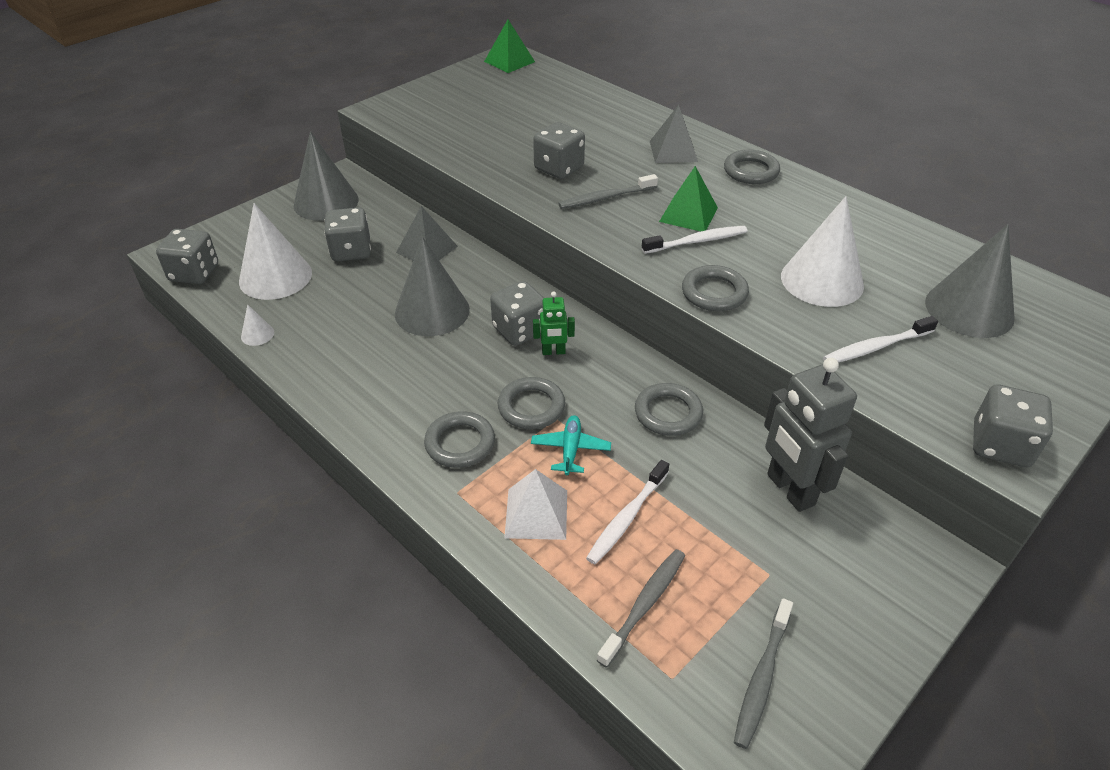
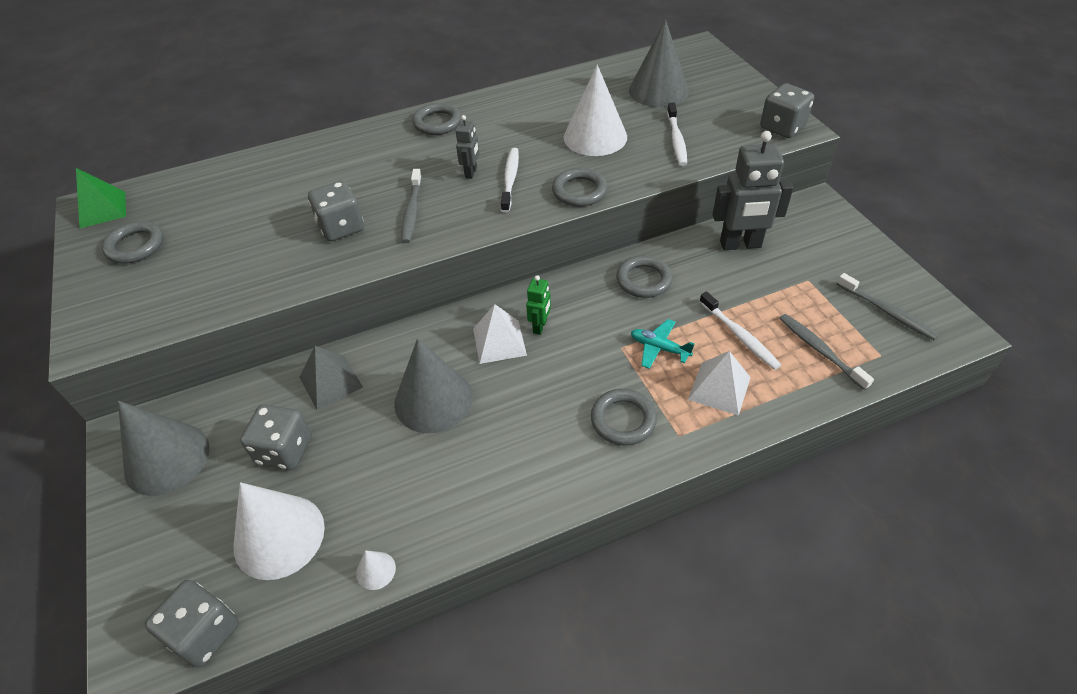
camera: 65 degrees left, 5 degrees up
(519, 330) = (499, 341): grey dice -> white pyramid
(531, 407) = (600, 359): grey ring -> grey ring (135, 246)
(673, 151) = (373, 152): grey pyramid -> none
(688, 214) = (471, 172): green pyramid -> grey robot

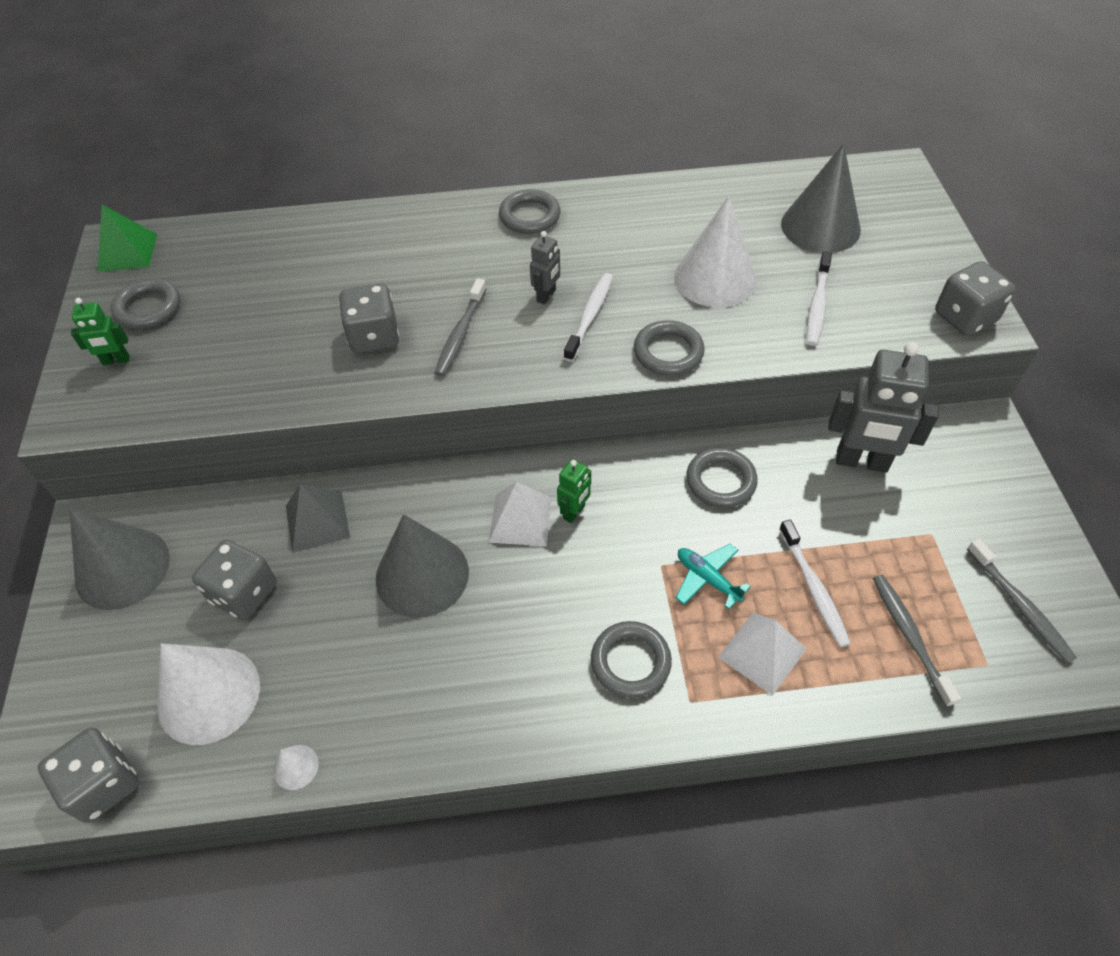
camera: 15 degrees right, 5 degrees up
(119, 290) = (116, 361): none -> green robot

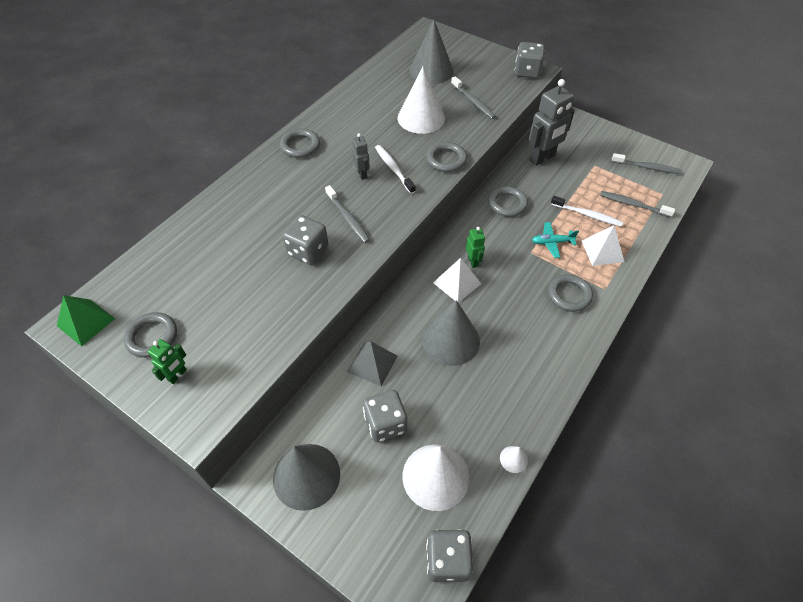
camera: 50 degrees left, 0 degrees up
(817, 305) = (473, 102): white toothbrush -> grey toothbrush

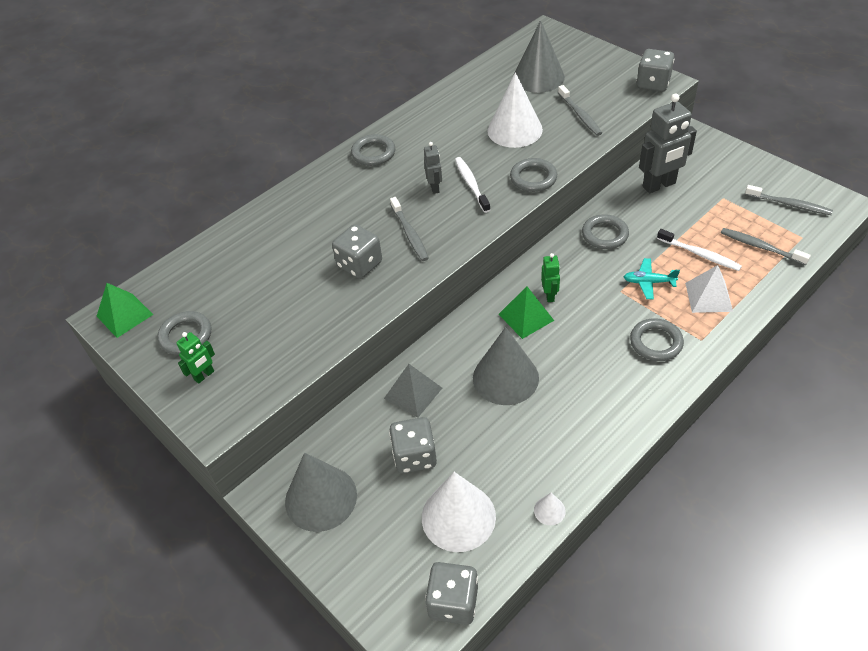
camera: 15 degrees right, 5 degrees down
(457, 283) = (526, 317): white pyramid -> green pyramid

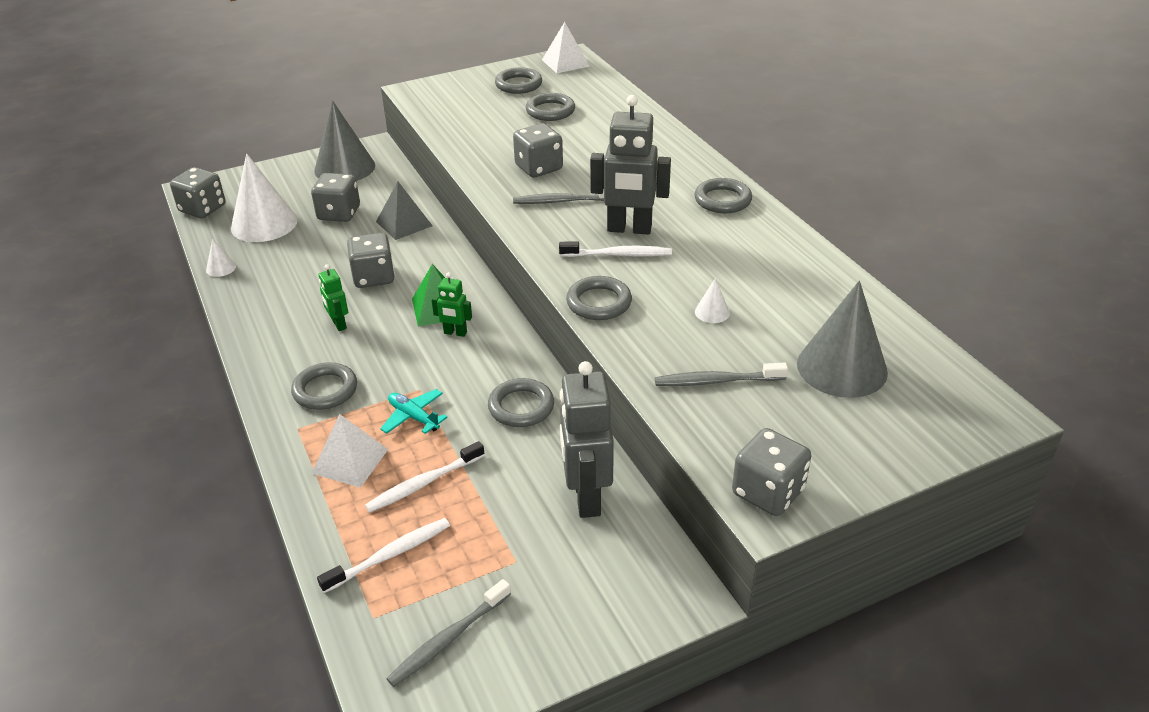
camera: 105 degrees right, 10 degrees down
(124, 315) = (565, 63): green pyramid -> white pyramid
(204, 375) = (467, 89): green robot -> green robot (338, 324)
(244, 291) = (550, 111): none -> grey ring
(435, 188) = (629, 229): grey robot -> grey robot, size x2.00
(505, 377) = (373, 277): grey cone -> grey dice
(514, 130) = (712, 312): white cone -> white cone, size x0.42
(648, 282) = (414, 417): turquoise plane -> turquoise plane turned 75 degrees counterclockwise
(761, 247) = (390, 555): grey toothbrush -> white toothbrush

